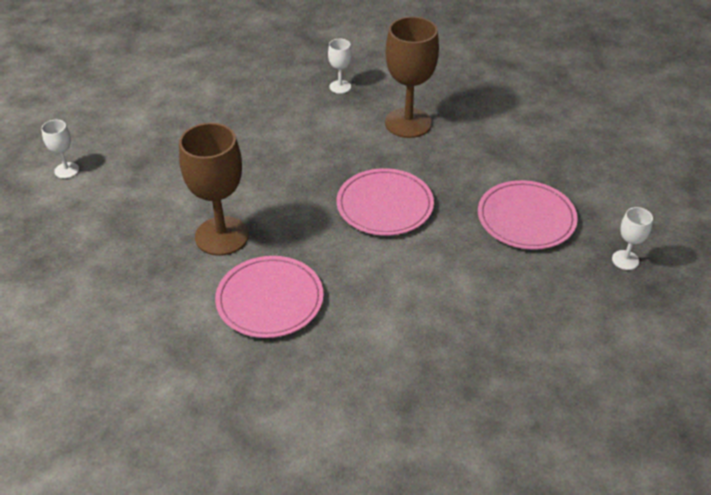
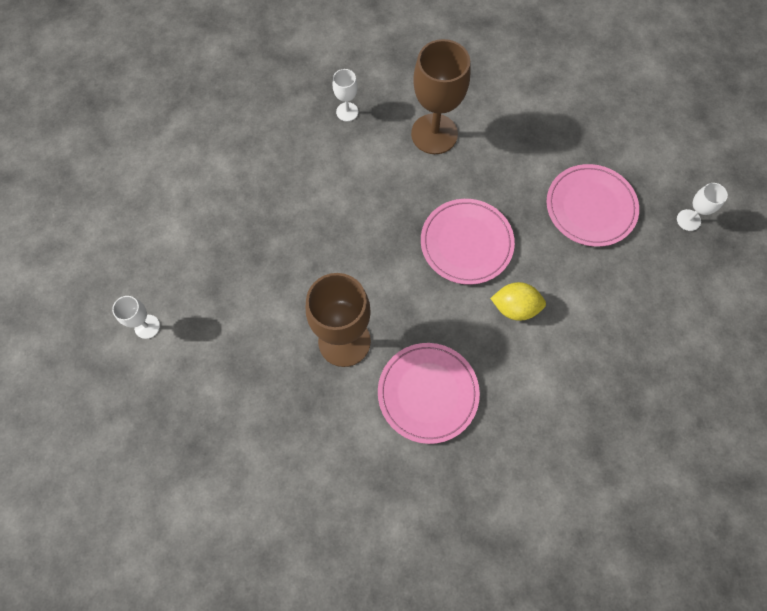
camera: 25 degrees left, 25 degrees up
(399, 266) = (515, 307): none -> yellow lemon

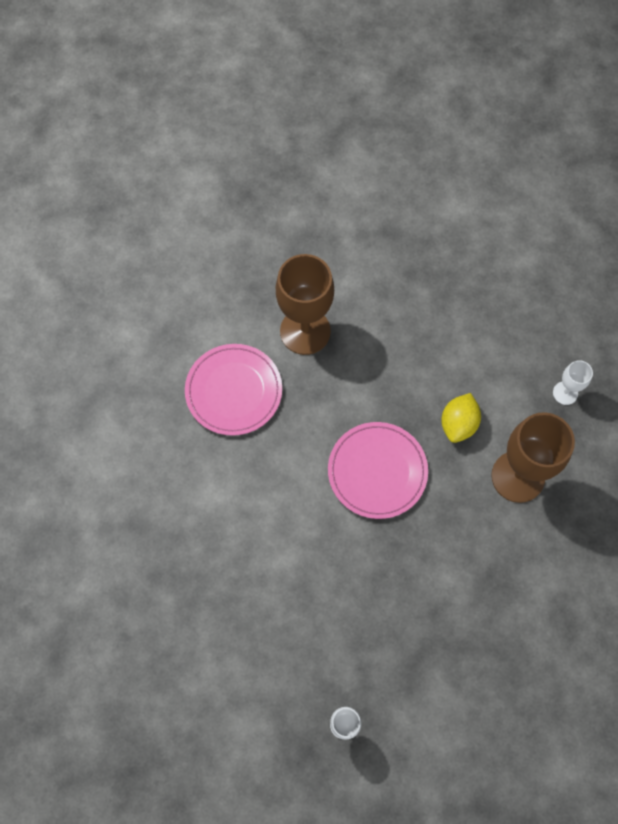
camera: 105 degrees right, 0 degrees up
(147, 326) = (365, 174): white goblet -> none
(515, 307) = (294, 497): yellow lemon -> yellow lemon (458, 424)
(590, 207) = (387, 617): pink plate -> none

